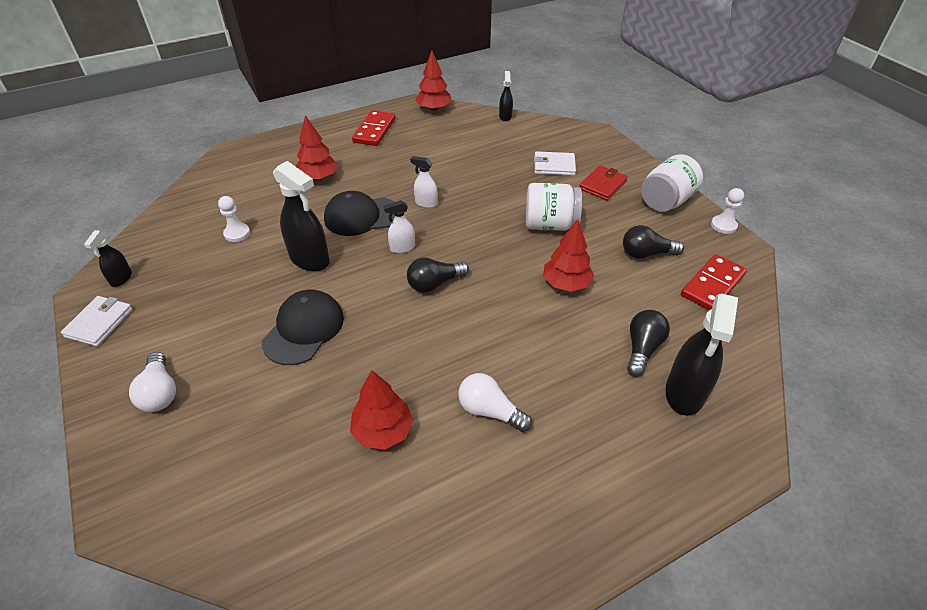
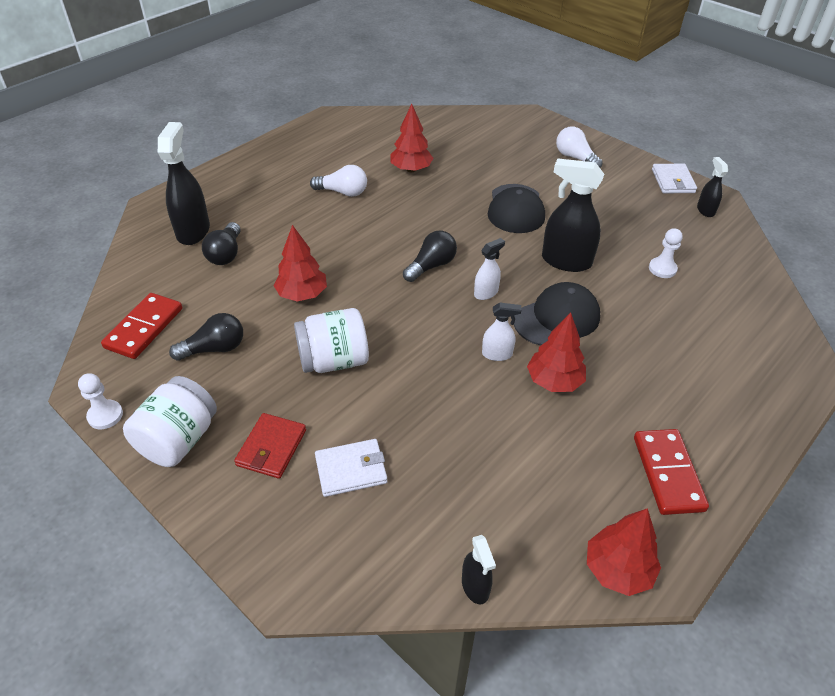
camera: 160 degrees right, 0 degrees up
(318, 177) = (657, 359): red tree -> red tree (554, 381)

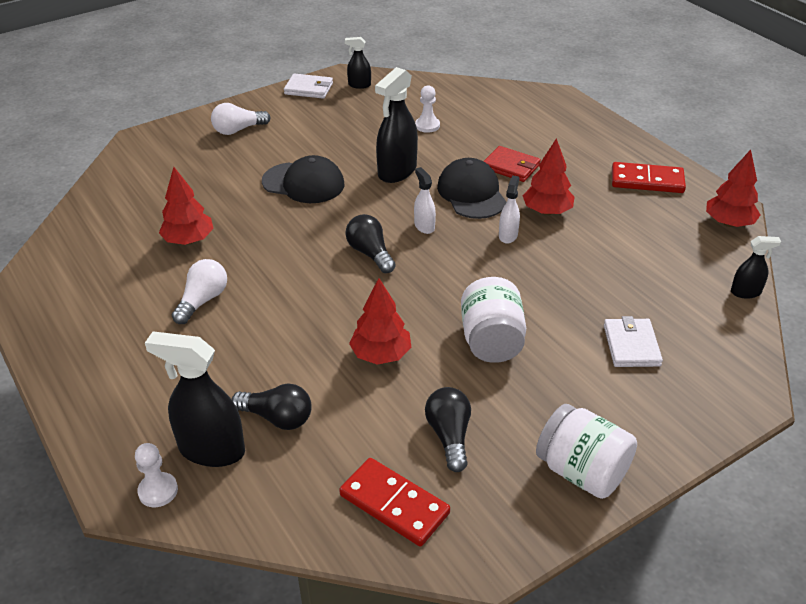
camera: 75 degrees left, 5 degrees down
(105, 415) = (536, 541): white pawn -> white pawn (158, 491)
(271, 448) = (600, 398): red wallet -> red wallet (511, 166)

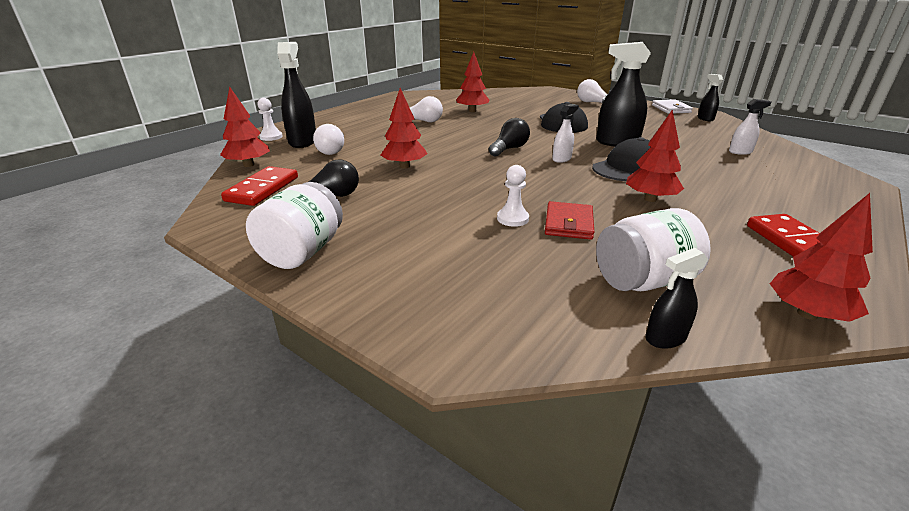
camera: 70 degrees right, 10 degrees down
(277, 418) = (333, 150): black light bulb -> white light bulb
(287, 521) = (249, 165): none -> red tree
(427, 126) = (695, 143): white pawn -> white pawn (512, 219)
(491, 341) = (445, 198): white jar -> white jar (643, 281)
(508, 235) = (590, 188): white spray bottle -> white spray bottle (740, 152)
(511, 166) = (694, 177): red wallet -> red wallet (568, 223)
(631, 345) = (487, 261): white wallet -> none
(746, 292) = (665, 338): black spray bottle -> black spray bottle turned 90 degrees clockwise

